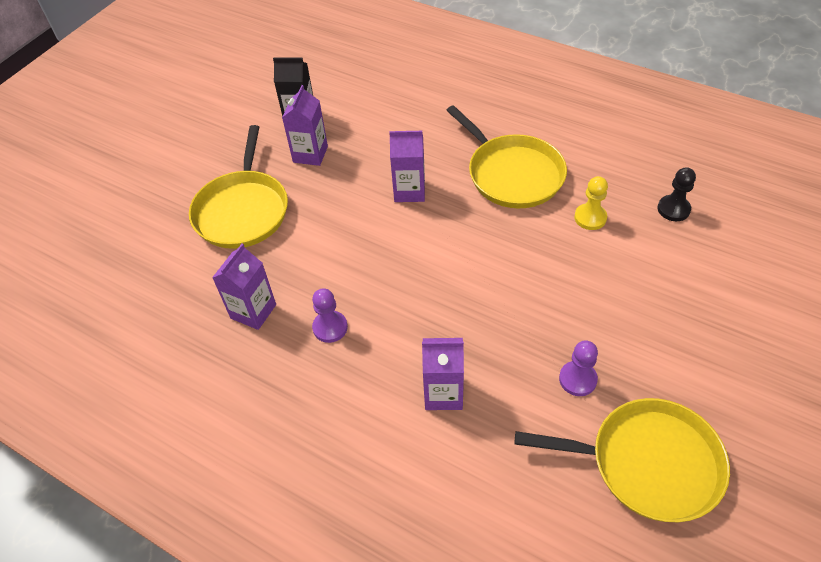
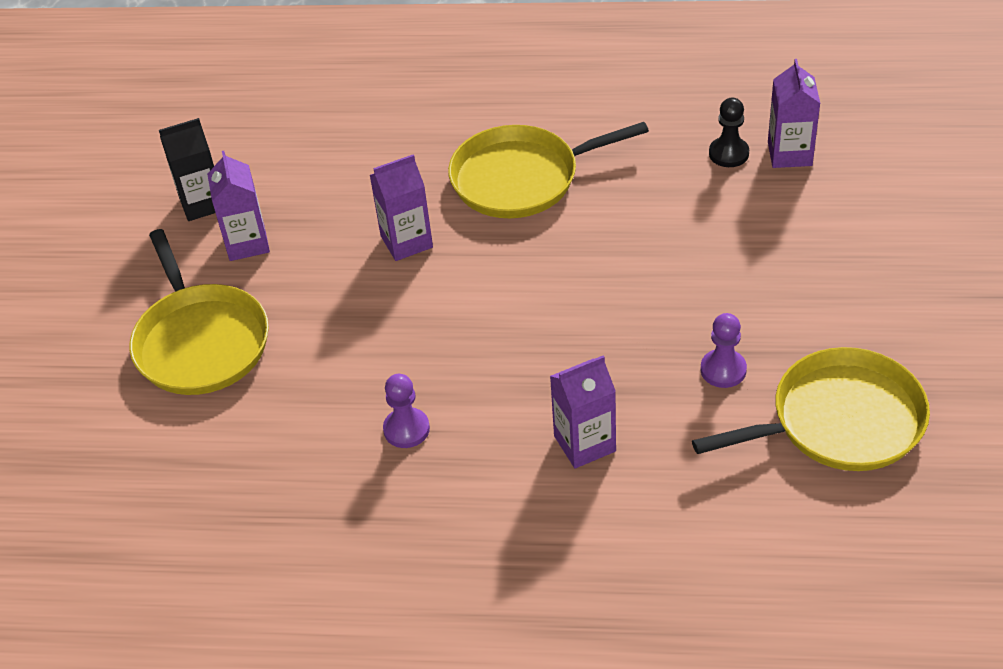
camera: 25 degrees left, 5 degrees down
(253, 311) = (297, 450): purple carton -> purple carton (789, 154)
(512, 174) = (521, 178): yellow pan -> yellow pan turned 135 degrees clockwise
(590, 218) = (641, 196): yellow pawn -> none

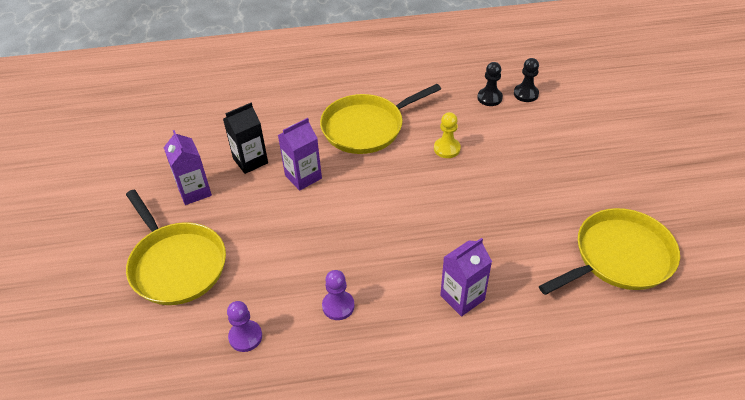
camera: 15 degrees left, 0 degrees up
(202, 203) = (157, 168): black carton -> black carton (250, 161)
(634, 226) = (447, 149): none -> yellow pawn
(723, 370) = (534, 234): purple pawn -> purple pawn (245, 337)
(789, 154) = (526, 94): purple carton -> black pawn

